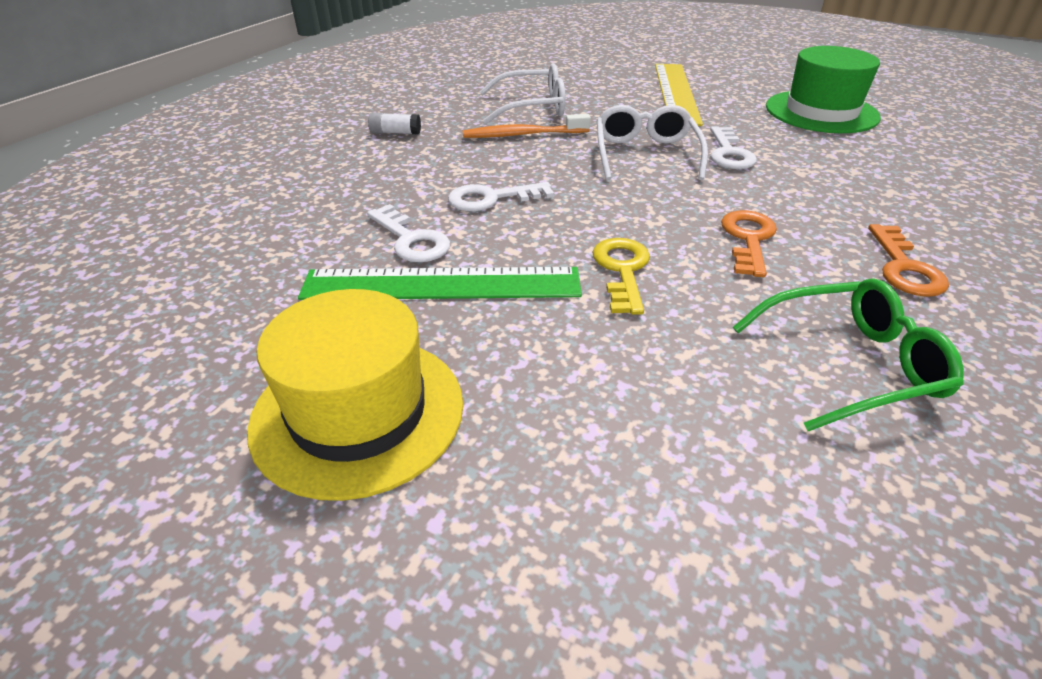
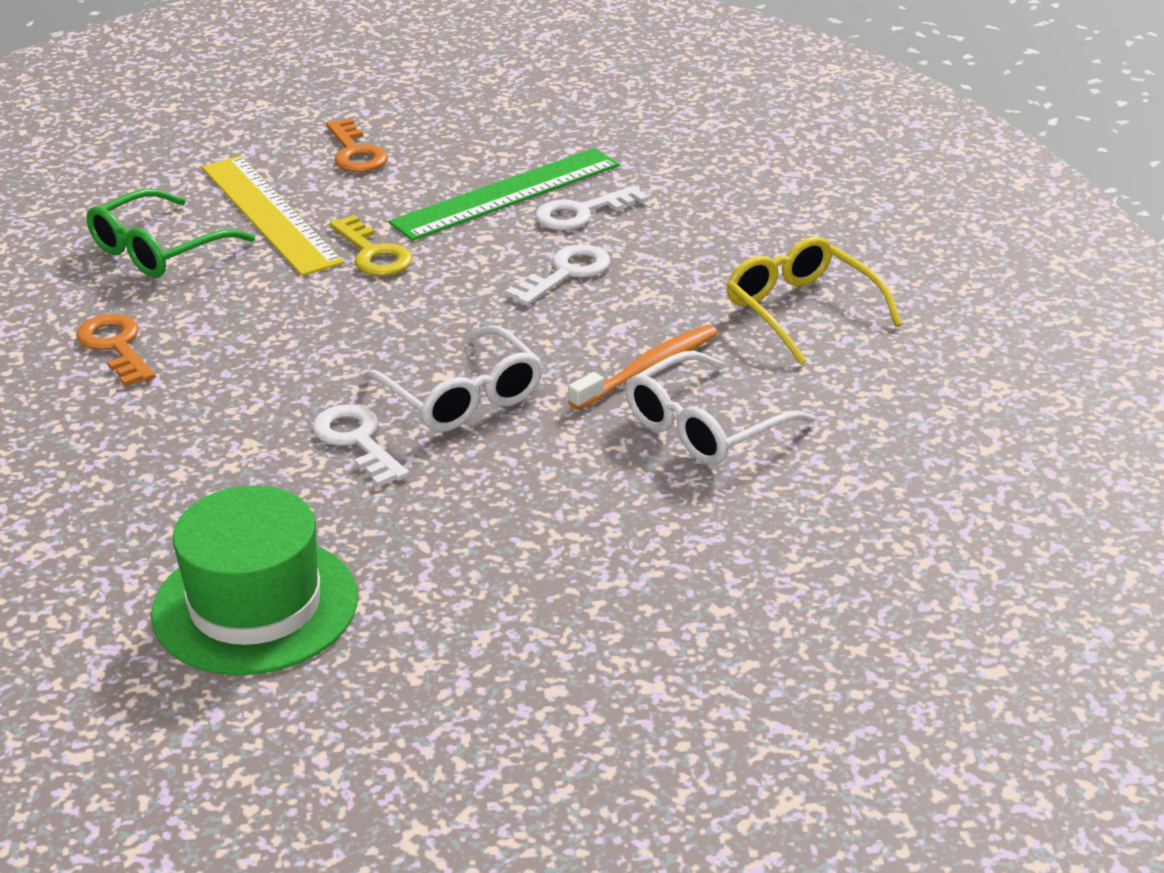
camera: 145 degrees right, 5 degrees down
(358, 412) = (461, 124): yellow hat -> none
(395, 133) = (802, 311): white glue stick -> yellow glasses
(411, 240) = (582, 213): white key -> white key turned 45 degrees counterclockwise
(676, 92) = (527, 562): yellow ruler -> yellow ruler (270, 214)
(748, 239) = (276, 323): orange key -> orange key (355, 152)

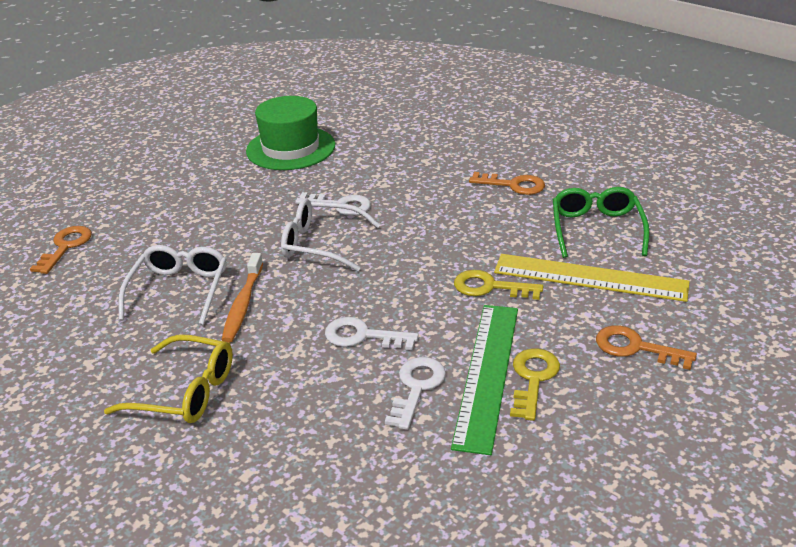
camera: 140 degrees right, 0 degrees up
(477, 173) = (533, 379): none -> yellow key
(566, 273) = (363, 336): white key -> white key turned 105 degrees clockwise
(809, 593) = (65, 247): none -> orange key

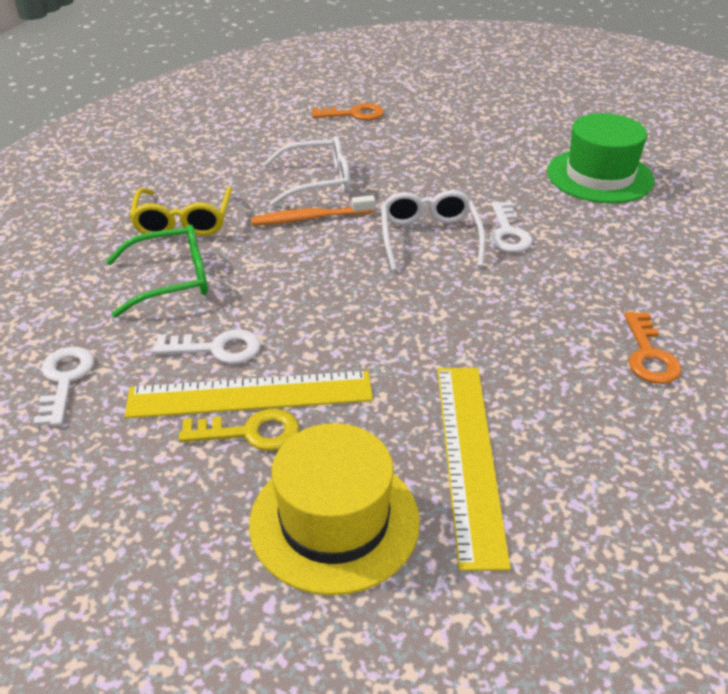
camera: 70 degrees right, 5 degrees up
(363, 336) = (286, 298): white key -> white key (64, 381)
(486, 374) = (250, 394): green ruler -> yellow ruler
(490, 287) = (407, 371): yellow key -> none
(596, 229) = (590, 452): green glasses -> green glasses (170, 280)
(636, 348) = (334, 521): orange key -> yellow hat

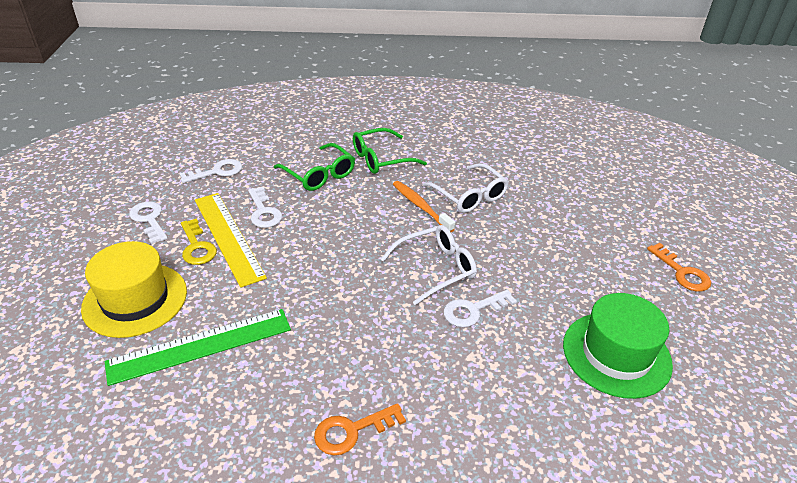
camera: 65 degrees right, 0 degrees up
(134, 482) = (149, 220): none -> white key
(183, 221) = (381, 159): yellow glasses -> green glasses
(354, 114) = (581, 185): orange key -> orange key (682, 272)
(469, 458) = (200, 345): yellow ruler -> green ruler

